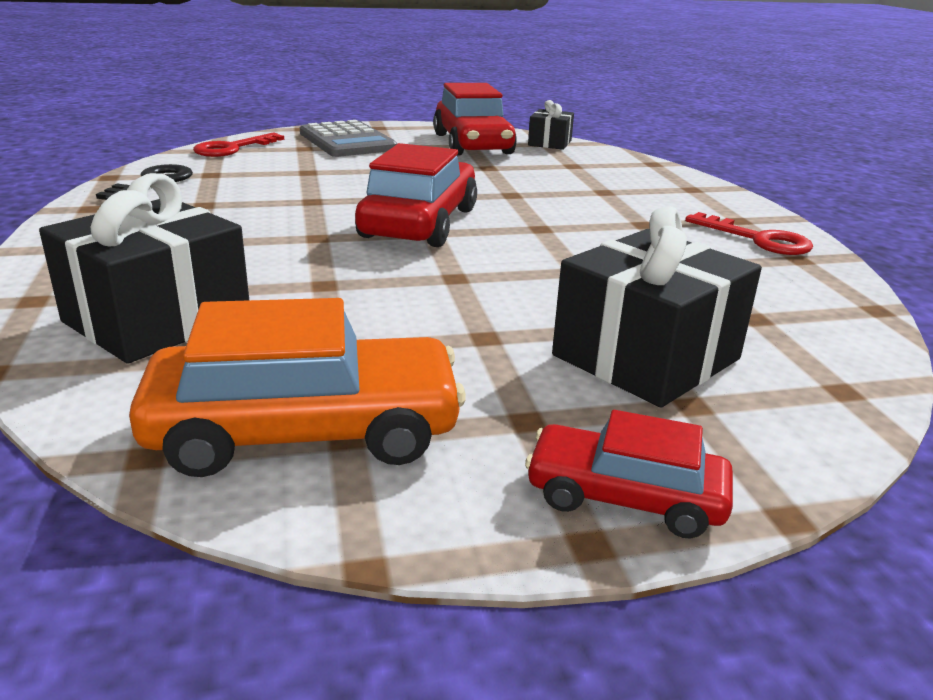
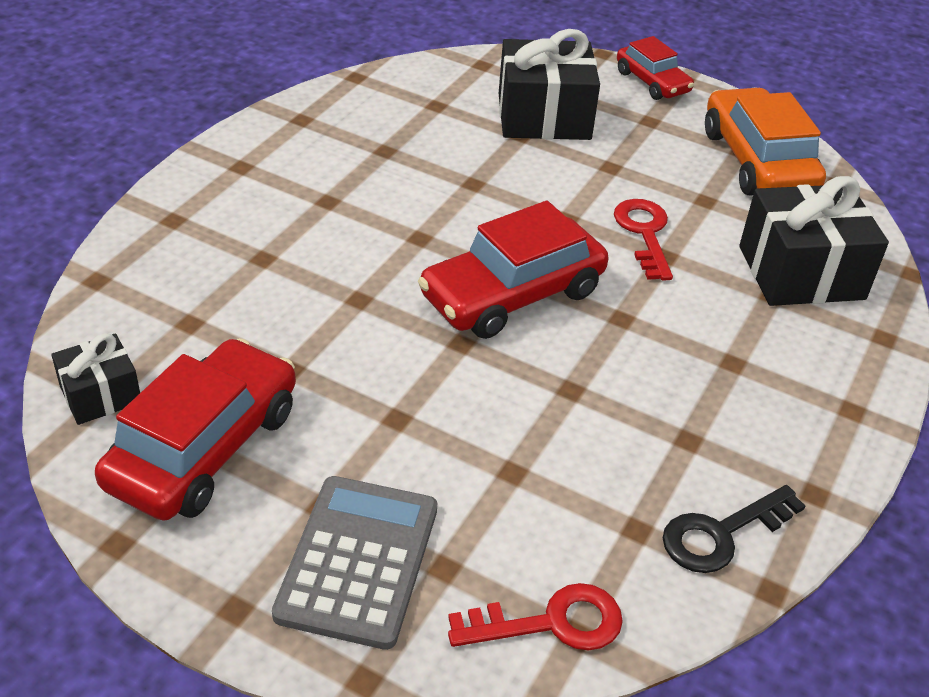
camera: 140 degrees left, 15 degrees up
(305, 430) = (757, 161): orange car -> orange car turned 45 degrees clockwise
(758, 239) = (284, 144): red key -> red key (644, 234)

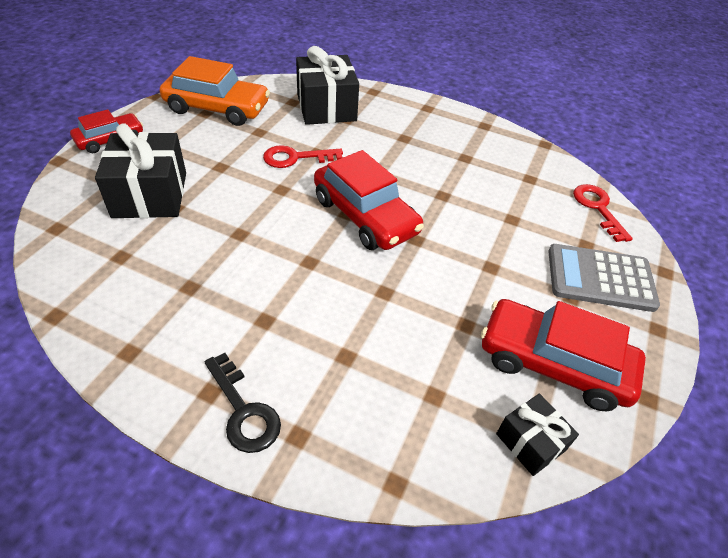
camera: 95 degrees left, 5 degrees up
(722, 534) = (521, 153): black key -> black key (243, 410)
(757, 161) = (217, 108): orange car -> orange car turned 150 degrees counterclockwise

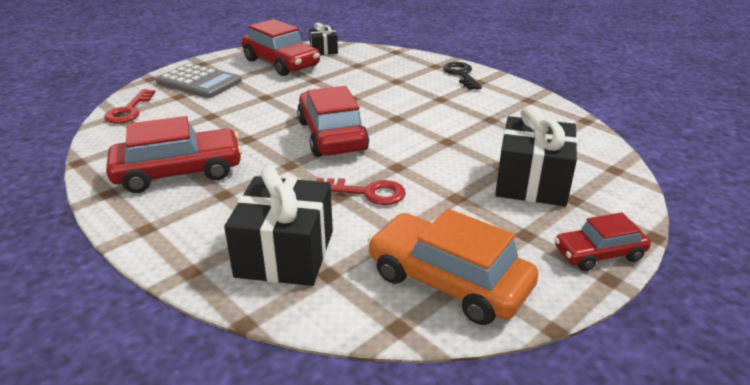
camera: 155 degrees left, 15 degrees down
(458, 149) = (179, 172): none -> red car

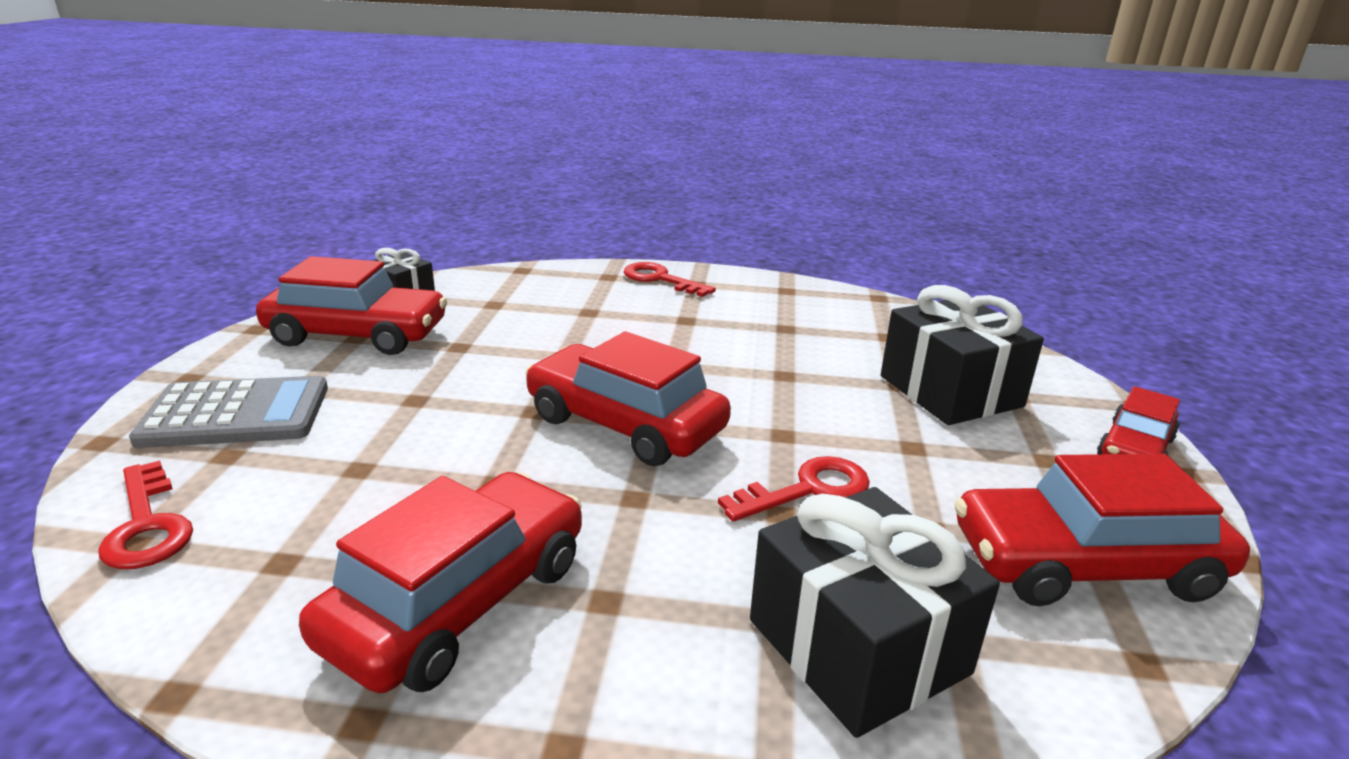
camera: 40 degrees left, 5 degrees down
(448, 281) = (1085, 564): orange car -> red car
(461, 74) = (660, 279): black key -> red key

